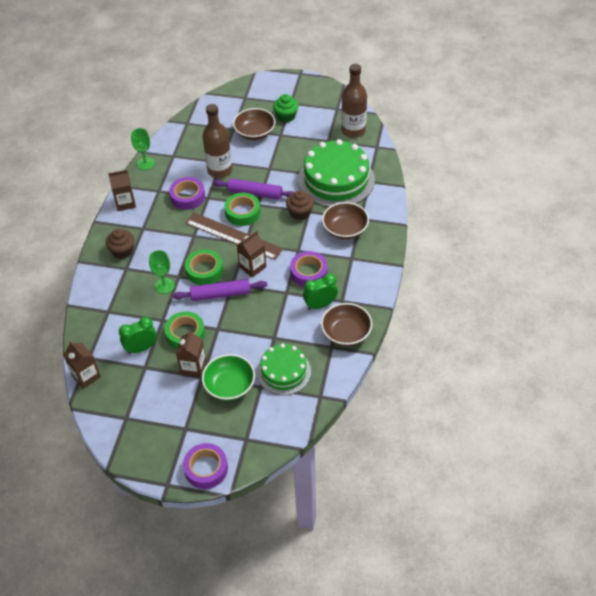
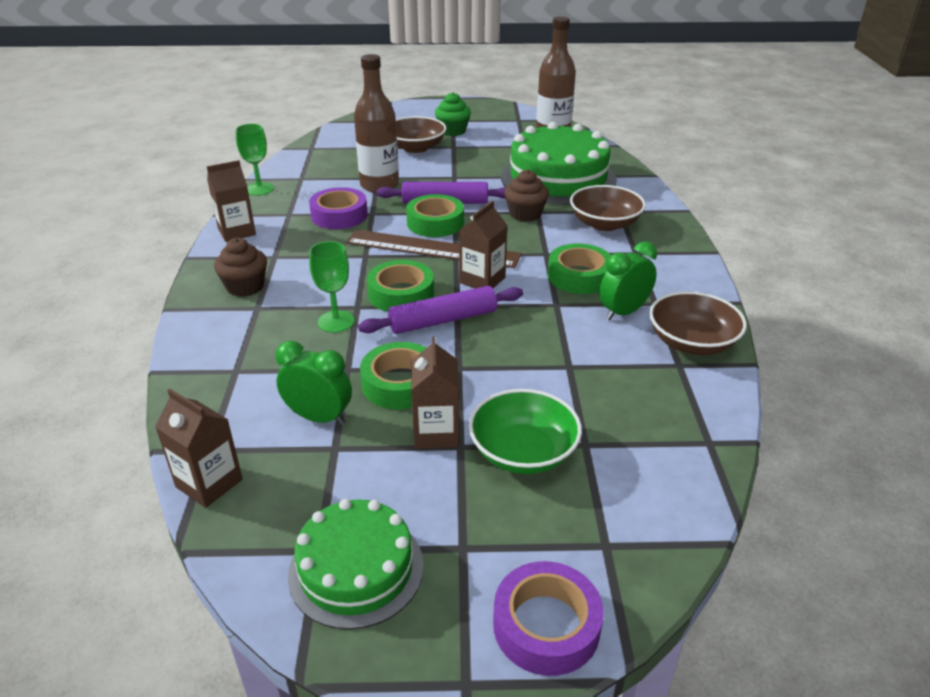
camera: 15 degrees left, 15 degrees down
(141, 348) = (319, 417): green clock -> green clock turned 60 degrees clockwise
(283, 372) = (616, 414): green cake -> green cake (356, 569)
(309, 272) = (579, 276): purple tape -> green tape

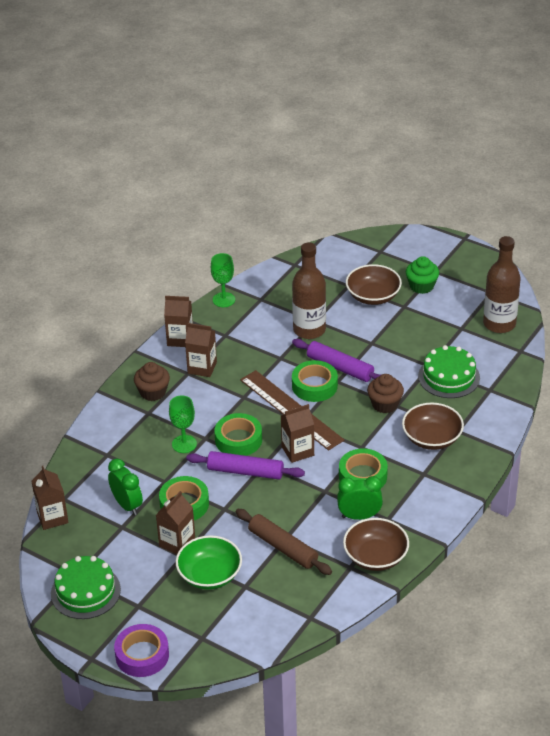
camera: 35 degrees right, 5 degrees up
(288, 247) = (202, 367): none -> brown carton
(339, 215) = (256, 351): purple tape -> none
(558, 178) = (449, 377): green cake -> green cake, size x0.60
(579, 378) = (283, 547): none -> brown rolling pin

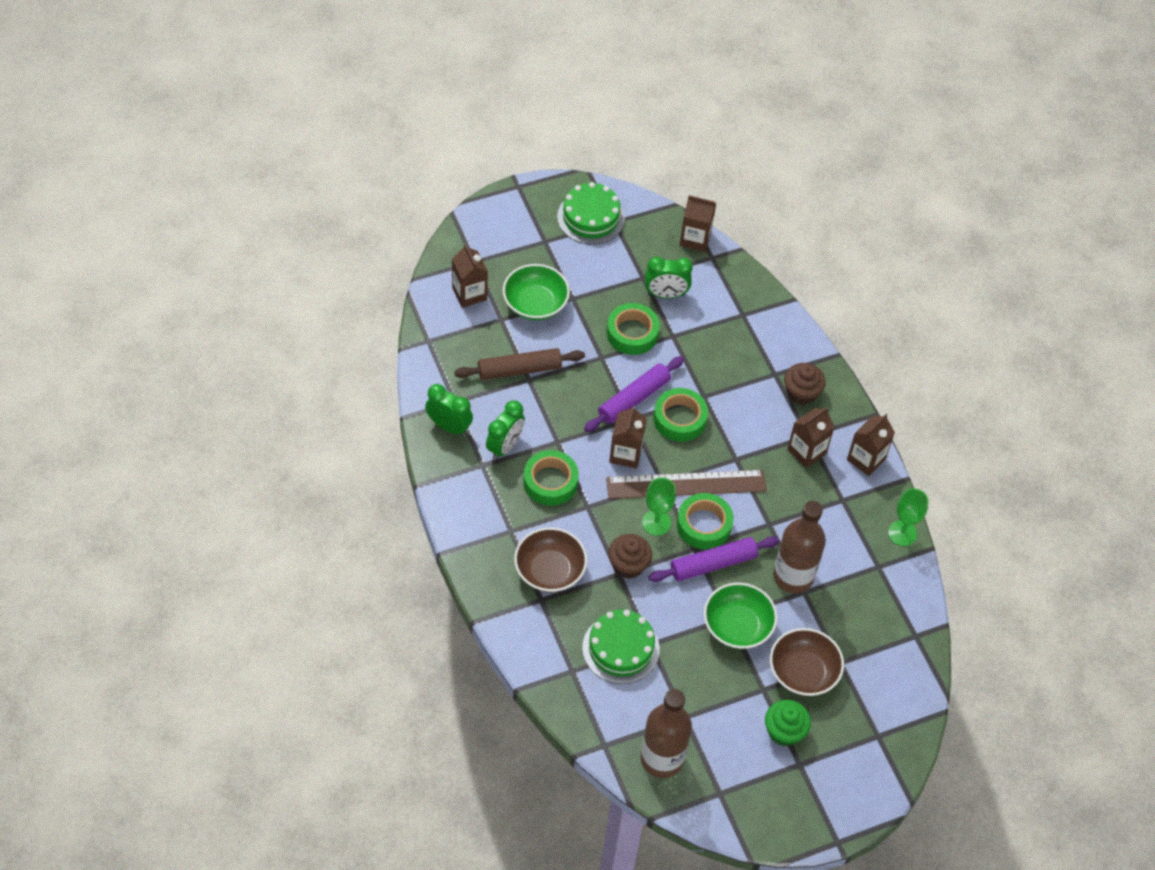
camera: 120 degrees right, 15 degrees up
(142, 655) = (492, 217): purple tape -> none
(177, 542) = (591, 303): brown carton -> brown carton (469, 293)
(184, 444) = (709, 376): green goblet -> green goblet (656, 522)
(373, 336) = (737, 626): none -> green bowl
(375, 556) = (449, 426): brown bowl -> green clock

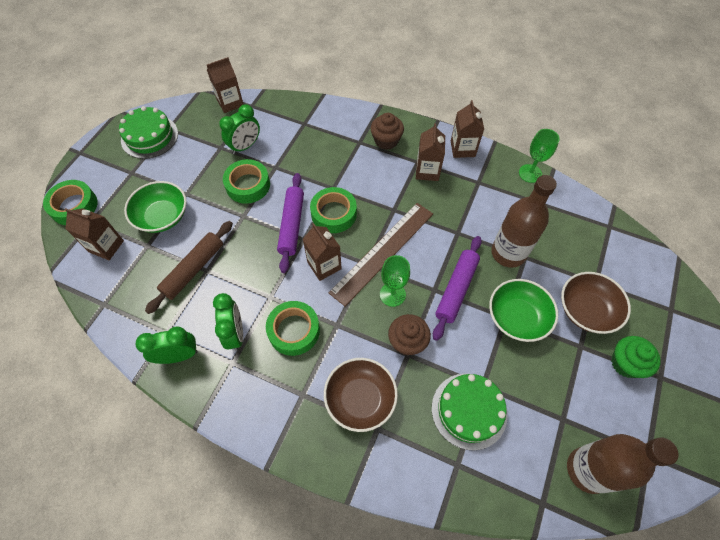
camera: 40 degrees left, 5 degrees up
(704, 525) = (422, 269): green tape -> green tape (74, 206)

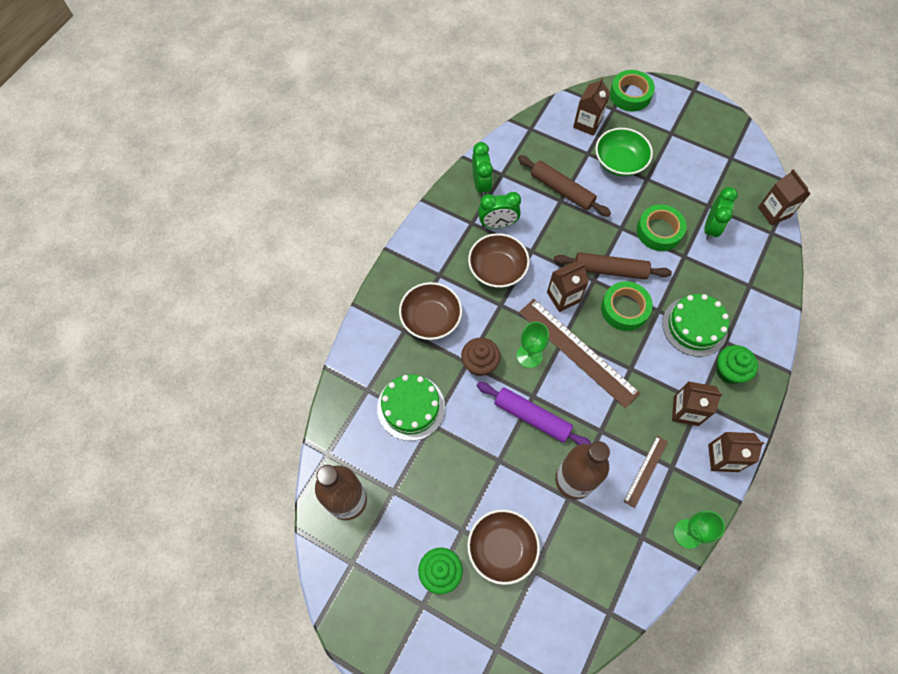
camera: 95 degrees right, 5 degrees up
(149, 137) = (718, 143): green cake -> green cake (694, 326)
(245, 146) = (711, 228): green clock -> green clock turned 120 degrees counterclockwise
(292, 225) = (610, 270): purple rolling pin -> brown rolling pin
(294, 330) = (497, 269): green tape -> brown bowl
(386, 141) = (729, 371): brown cupcake -> green cupcake
(486, 200) = (646, 471): none -> brown ruler
(517, 317) = (498, 472): green bowl -> none

